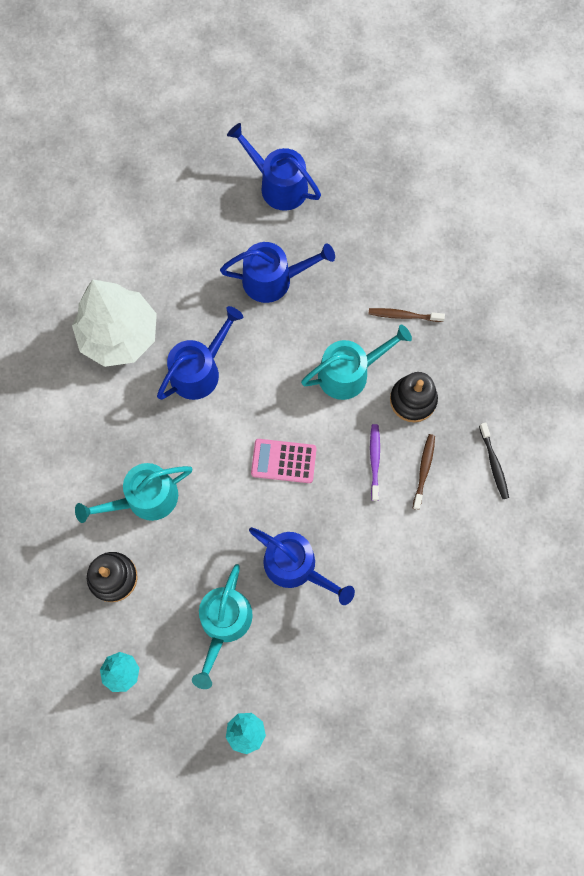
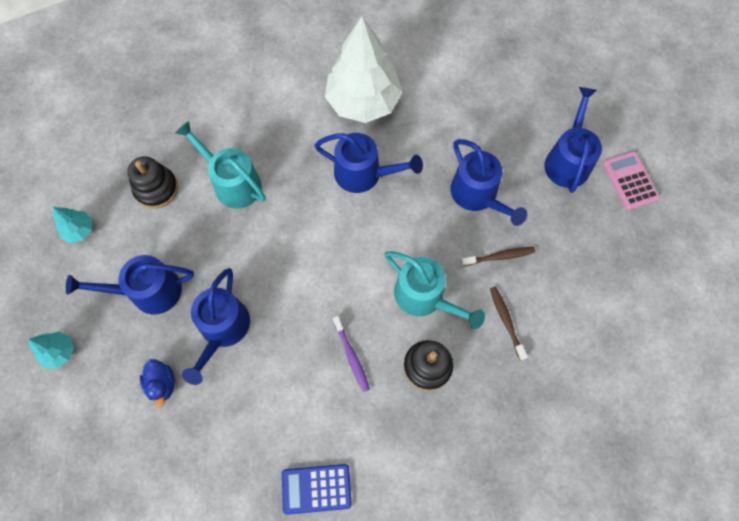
camera: 65 degrees right, 5 degrees down
(223, 623) = (149, 291): turquoise watering can -> blue watering can
(283, 461) = (314, 277): pink calculator -> pink calculator (629, 181)
(323, 642) = (162, 384): none -> blue duck
(374, 461) = (351, 356): purple toothbrush -> purple toothbrush turned 90 degrees clockwise
(424, 470) = (363, 406): brown toothbrush -> brown toothbrush (499, 256)
(476, 540) = (316, 489): none -> blue calculator
(494, 464) = (402, 473): black toothbrush -> none

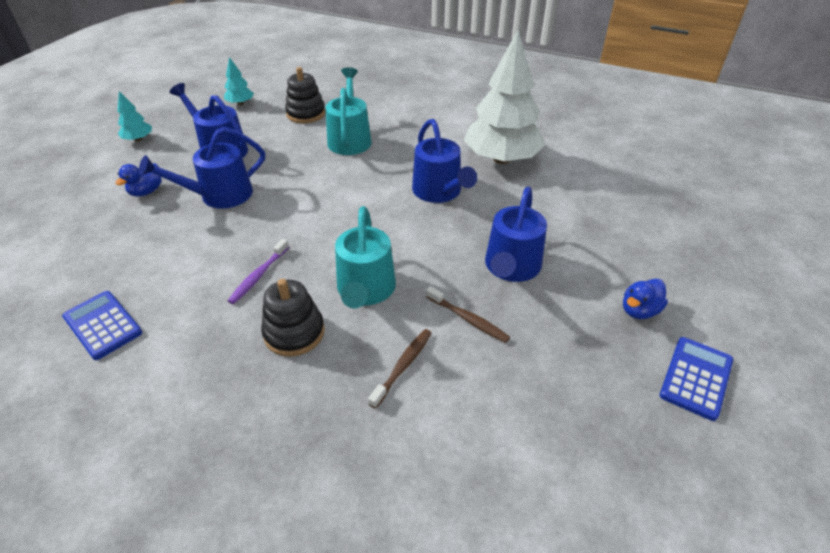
camera: 50 degrees right, 25 degrees down
(568, 160) = (639, 310): blue watering can -> blue duck
(629, 181) = (695, 378): pink calculator -> blue calculator

